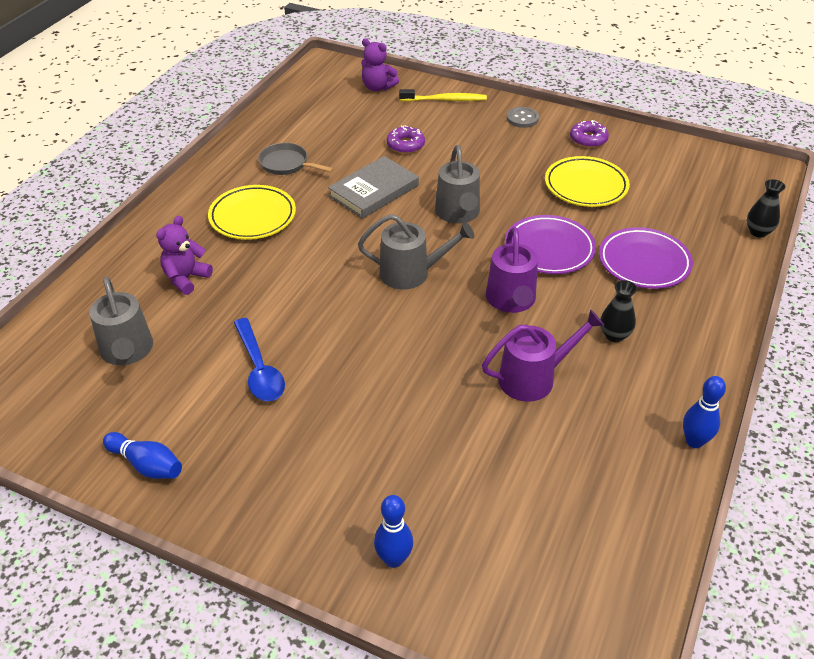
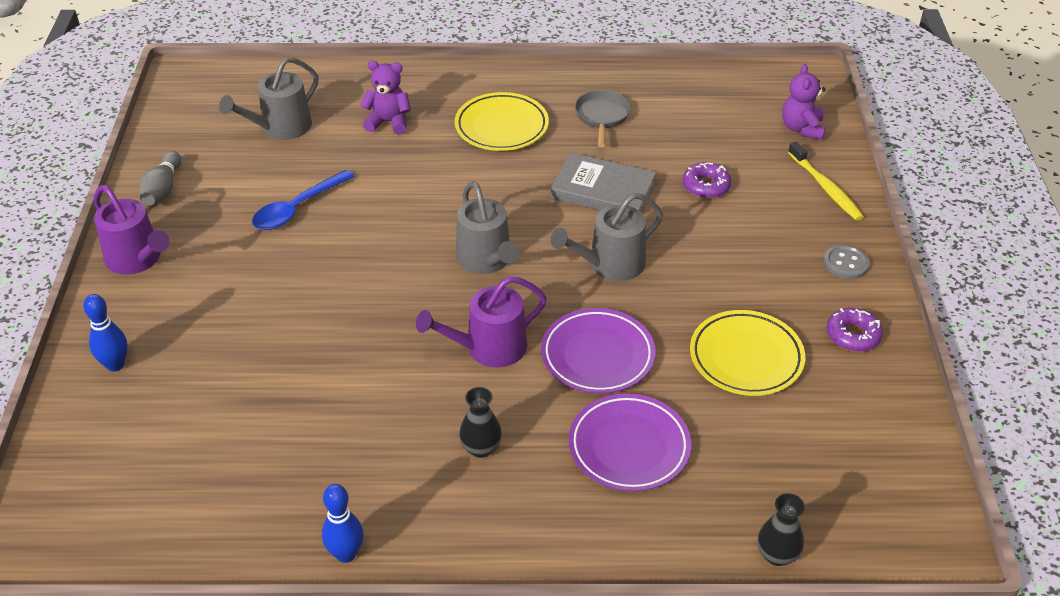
camera: 65 degrees right, 0 degrees up
(147, 465) = (163, 189): blue bowling pin -> grey bowling pin
(533, 378) = (378, 397): purple watering can -> purple watering can (137, 259)

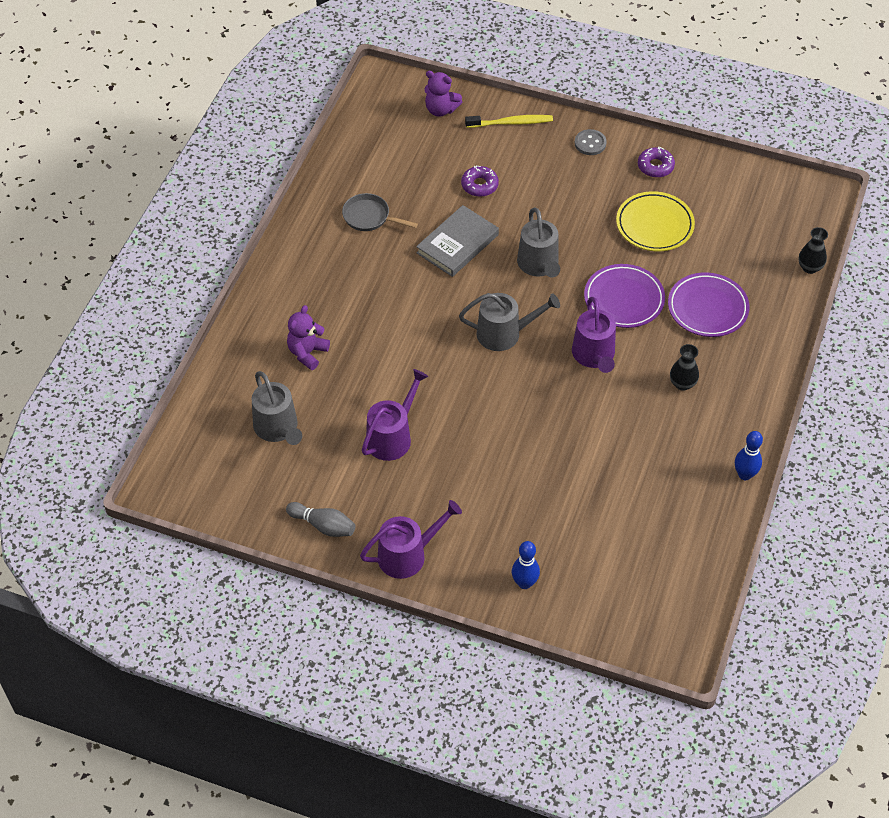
camera: 70 degrees left, 10 degrees up
(297, 208) = (392, 437): blue spoon -> purple watering can
(501, 127) = (351, 282): yellow plate -> none

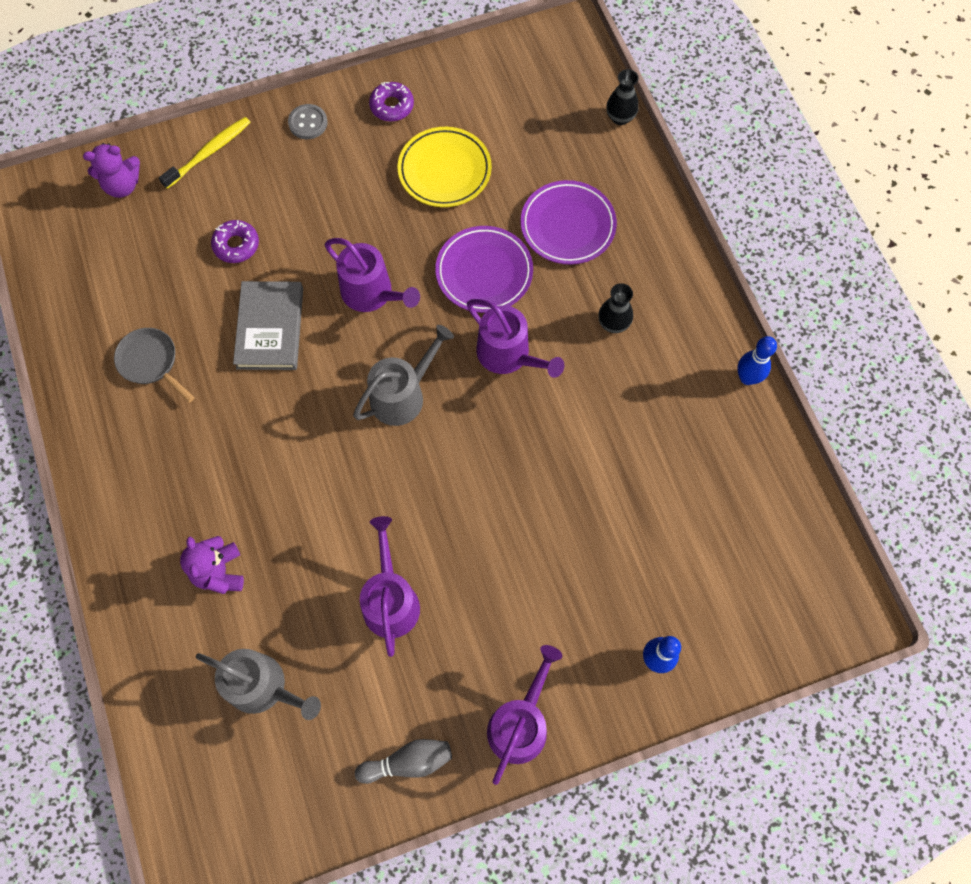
camera: 40 degrees left, 15 degrees up
(369, 217) = (151, 362): grey pan -> grey pan turned 60 degrees clockwise
(539, 265) = (371, 293): grey watering can -> purple watering can

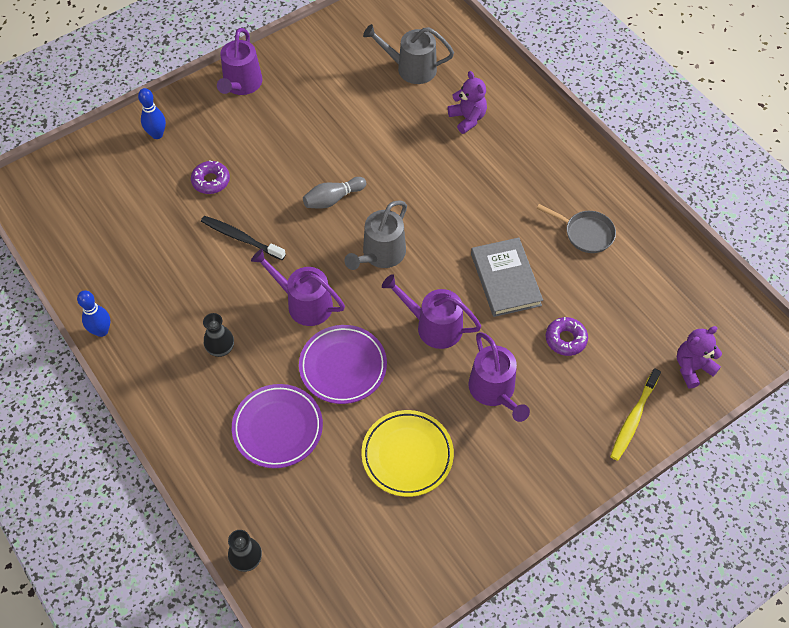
camera: 165 degrees right, 10 degrees down
(308, 123) = (556, 473): grey button -> none
(390, 600) = (345, 128): purple watering can -> purple watering can (494, 390)
(392, 106) = (482, 513): purple donut -> purple donut (211, 181)
(408, 762) = (307, 53): grey bowling pin -> grey bowling pin (333, 199)
(566, 460) = (241, 238): none -> black toothbrush

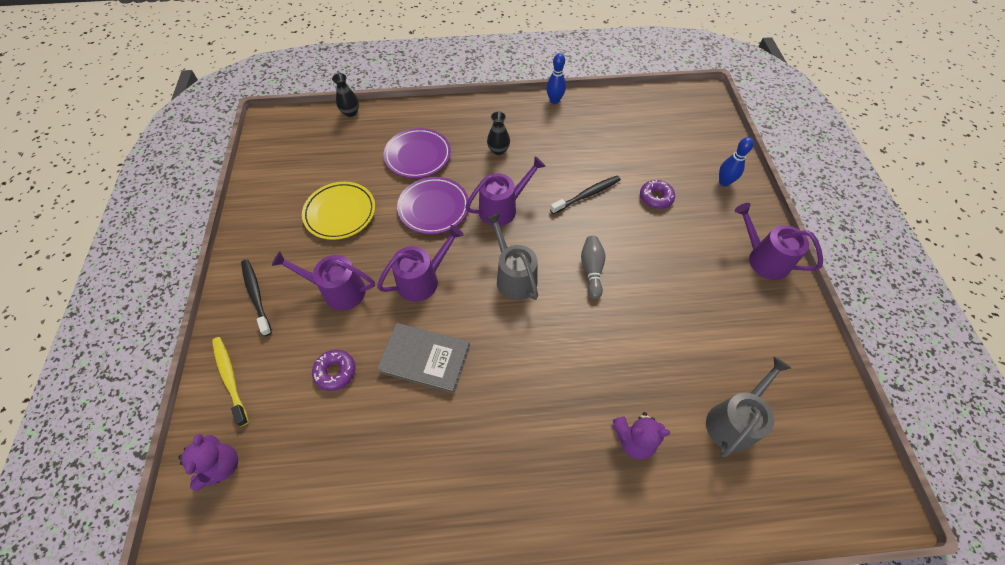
camera: 120 degrees right, 0 degrees up
(550, 462) = (256, 295): none -> black toothbrush
(585, 233) = (422, 467): grey pan -> none

